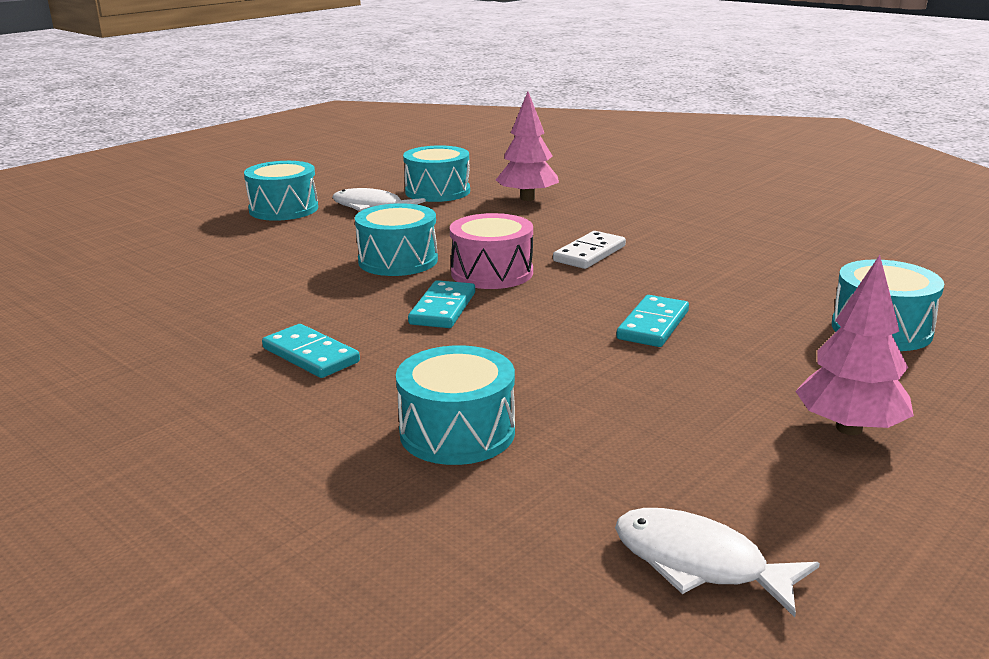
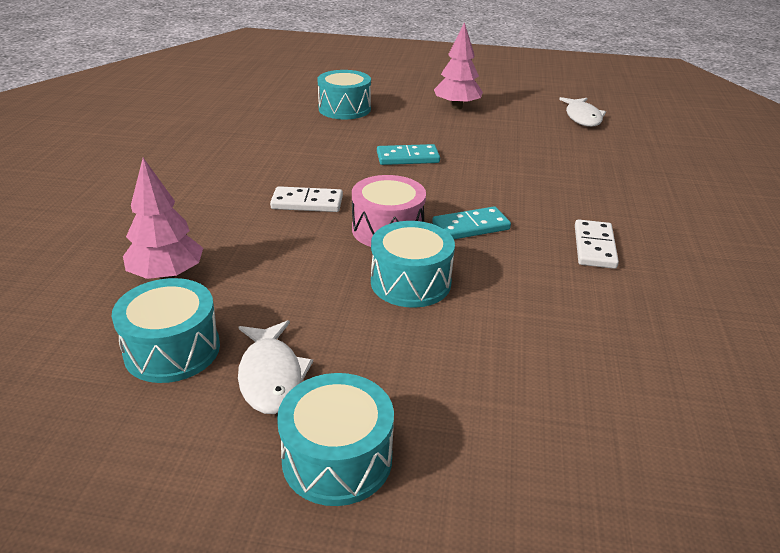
camera: 125 degrees left, 10 degrees up
(310, 355) = (594, 247): turquoise domino -> white domino
(457, 432) = (586, 176): turquoise drum -> none

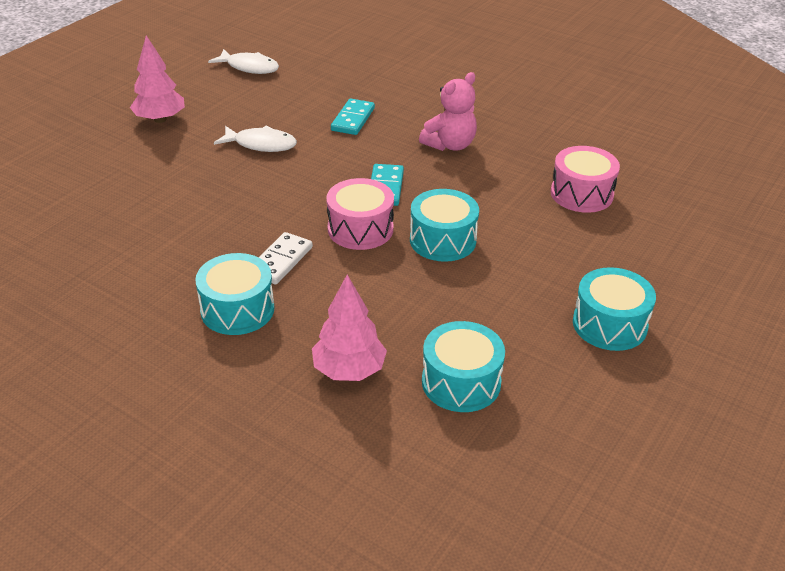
camera: 65 degrees left, 5 degrees up
(271, 376) = (518, 336): white fish -> white fish (261, 144)
(344, 109) = (92, 186): turquoise drum -> turquoise drum (237, 309)
(408, 158) = (242, 181): turquoise domino -> turquoise domino (353, 119)
(594, 247) = (450, 145): white domino -> pink teddy bear
(611, 372) = (581, 194): none -> pink drum

